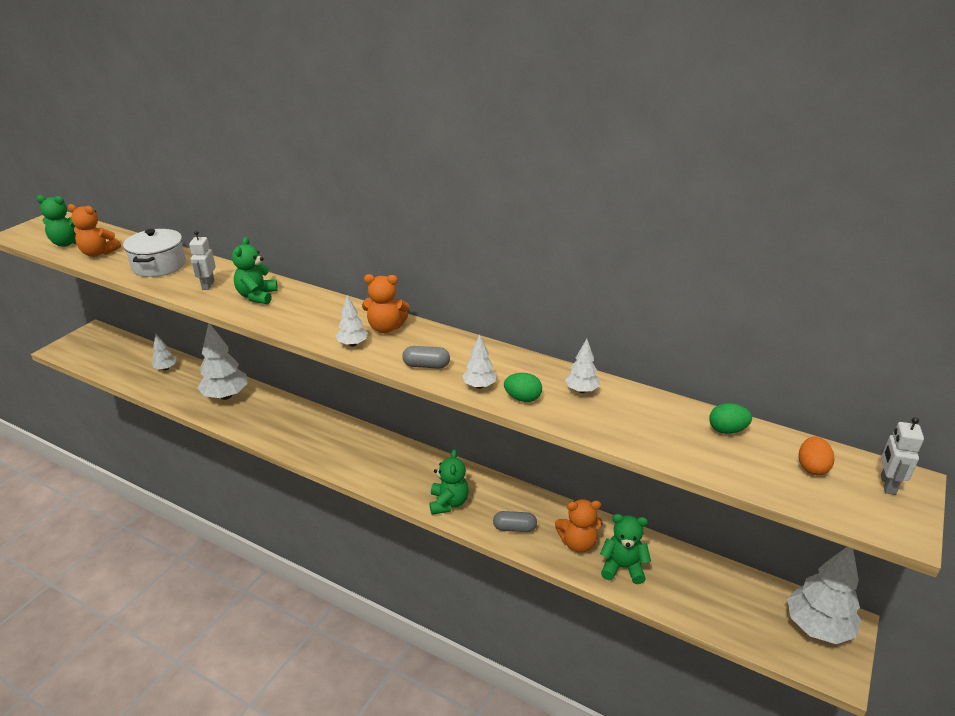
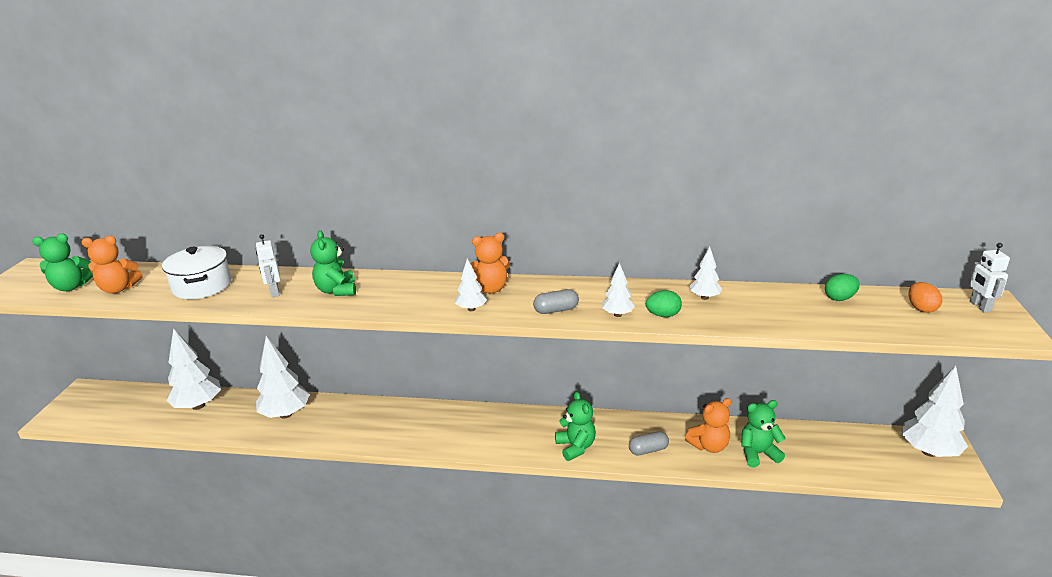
camera: 20 degrees left, 5 degrees down
(165, 368) = (198, 405): white tree -> white tree, size x1.96

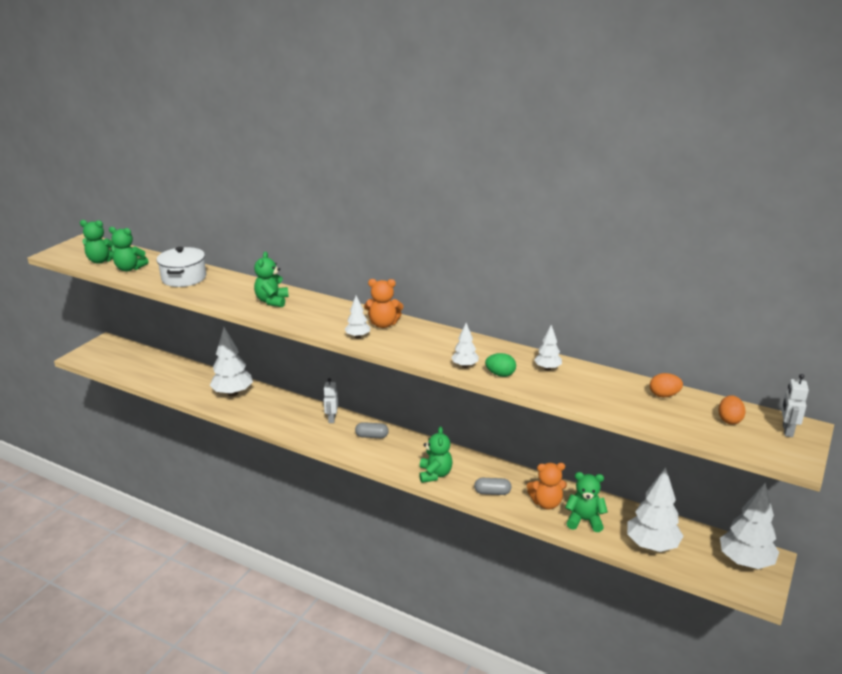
camera: 20 degrees right, 0 degrees up
(119, 289) = (130, 268): orange teddy bear -> green teddy bear
(198, 405) = (176, 371): white tree -> white tree (651, 545)
(274, 292) = (229, 293): white robot -> white robot (331, 418)
(556, 310) = (420, 351): grey capsule -> grey capsule (372, 436)
(839, 298) = (664, 395): green egg -> orange egg

